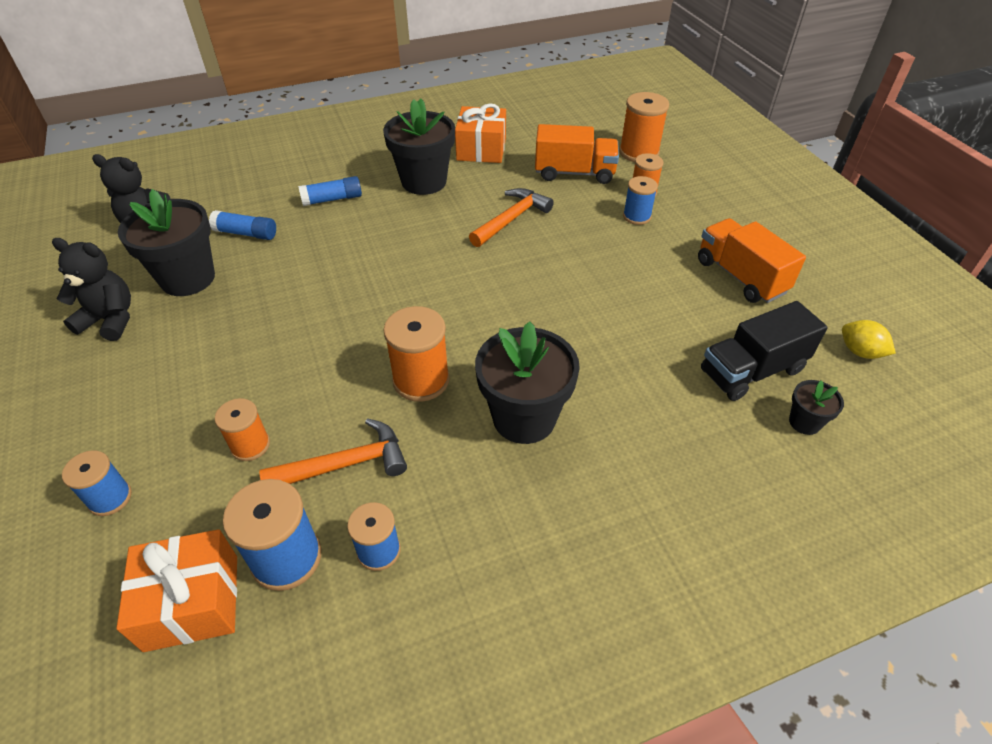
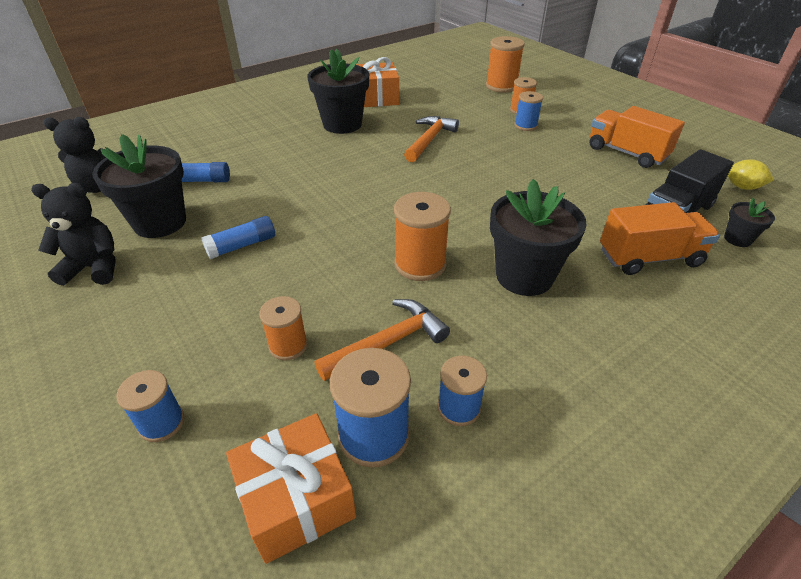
camera: 15 degrees left, 5 degrees down
(332, 199) = (269, 146): blue glue stick -> blue glue stick (242, 245)
(574, 173) = (460, 104): orange truck -> orange truck (649, 258)

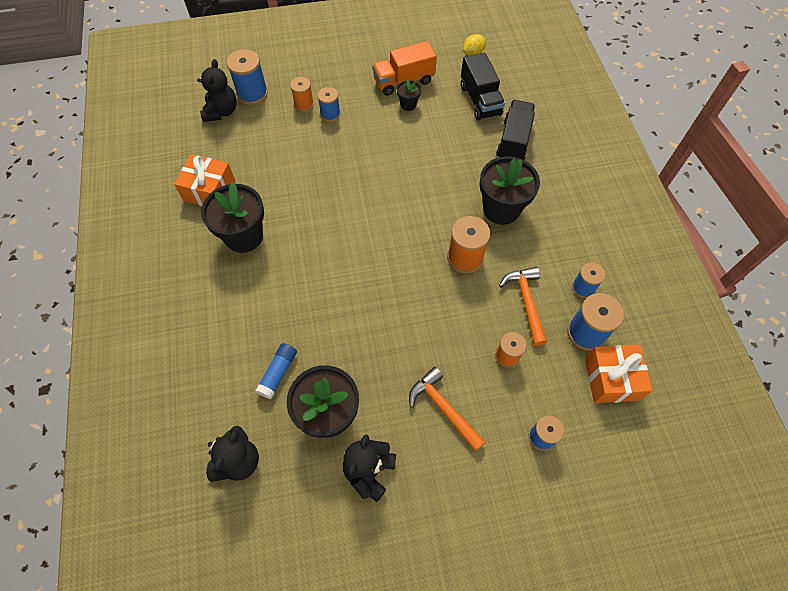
camera: 65 degrees left, 20 degrees up
(242, 245) = (391, 360): blue glue stick -> none
(429, 140) = (312, 185): orange hammer -> orange hammer (443, 408)
(465, 80) = (221, 111): none -> black teddy bear
(501, 86) = (252, 93): orange spool -> blue spool
(649, 258) = (513, 141): orange truck -> black truck
(737, 239) = (517, 92): black flower pot -> black flower pot (408, 105)

